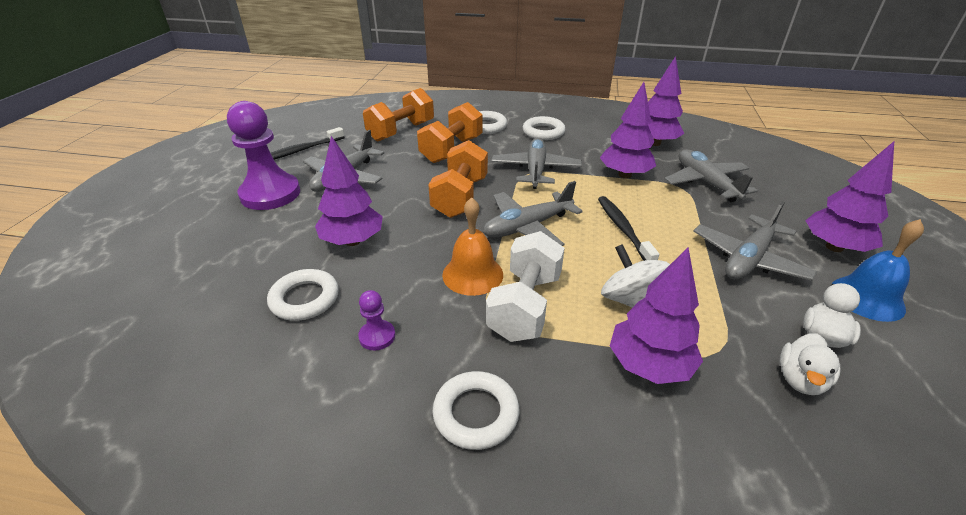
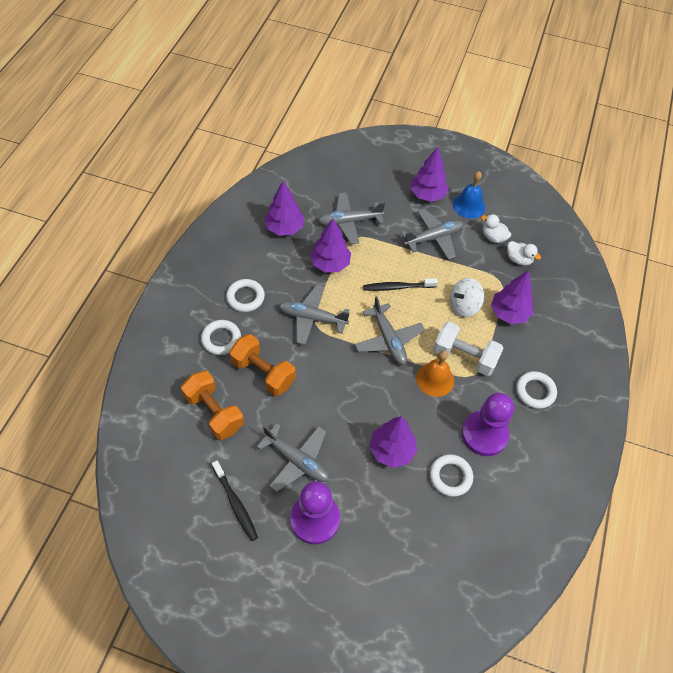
camera: 85 degrees left, 20 degrees up
(377, 336) = (484, 434): purple pawn -> purple pawn, size x2.27
(460, 197) = (344, 375): orange dumbbell -> none
(748, 259) = (434, 238): grey plane -> grey plane turned 75 degrees counterclockwise

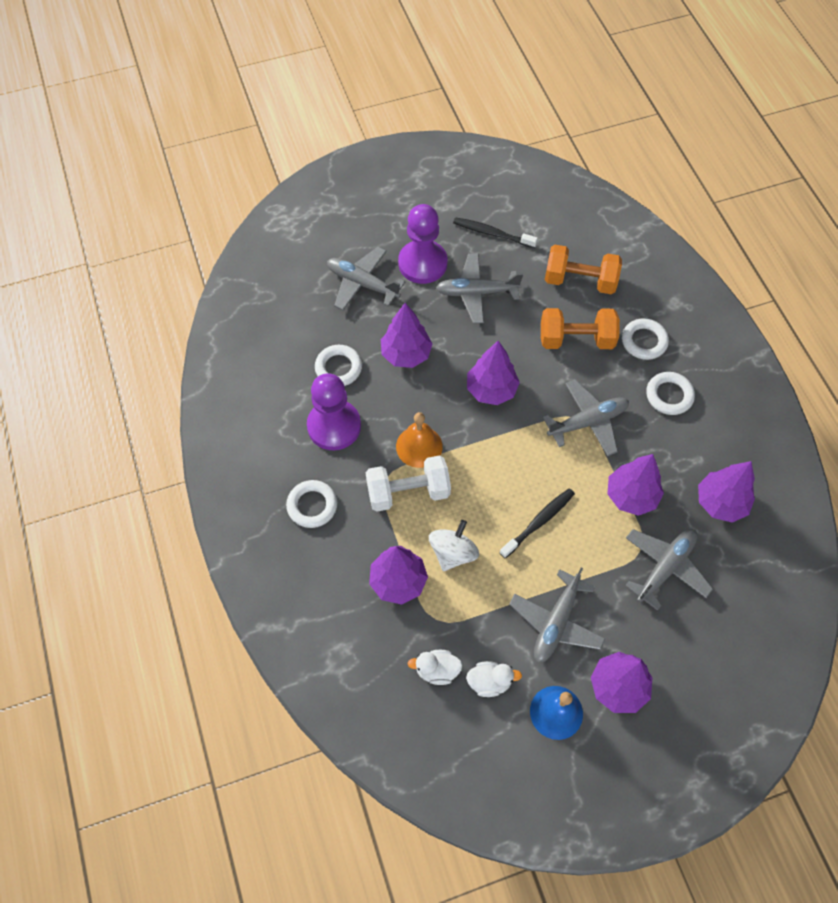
camera: 145 degrees right, 5 degrees up
(354, 381) = (491, 390): none -> purple tree
(388, 340) = (496, 454): grey plane -> grey plane (362, 284)

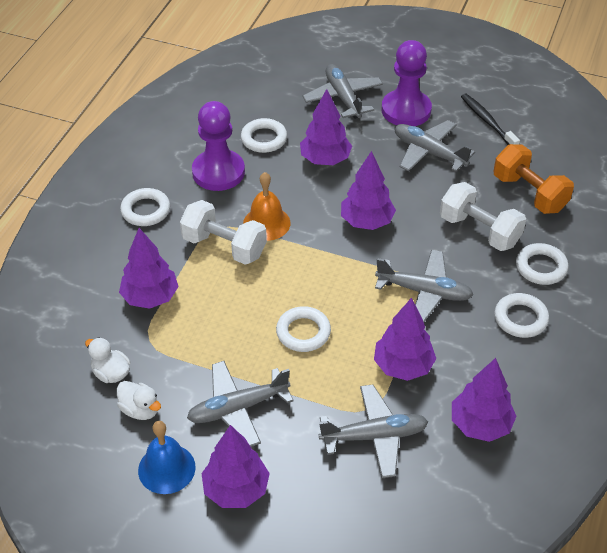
camera: 40 degrees right, 15 degrees down
(453, 553) = (212, 307): white spinning top -> none
(539, 522) = (303, 332): black toothbrush -> white ring
(576, 339) = (479, 231): orange dumbbell -> white dumbbell

